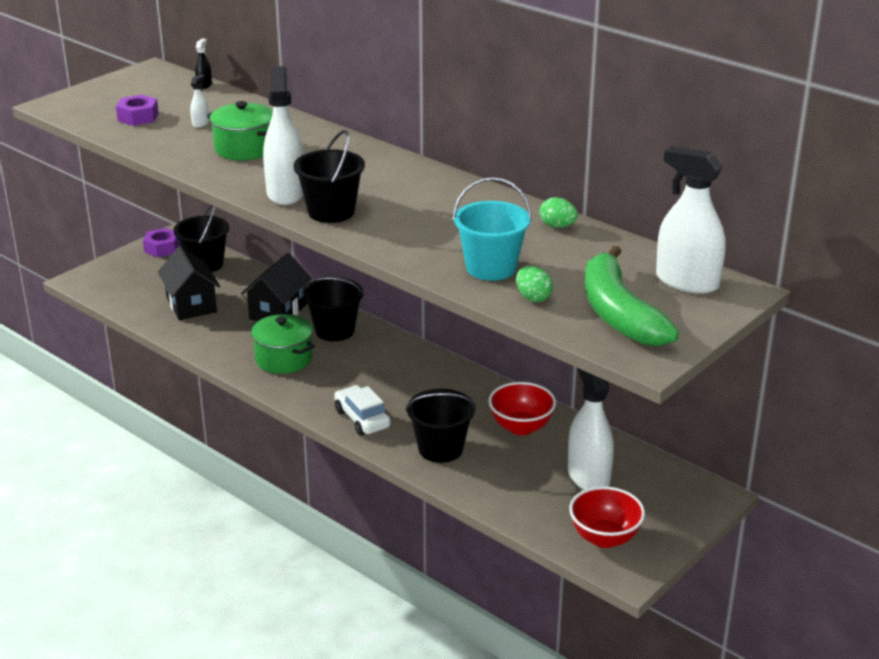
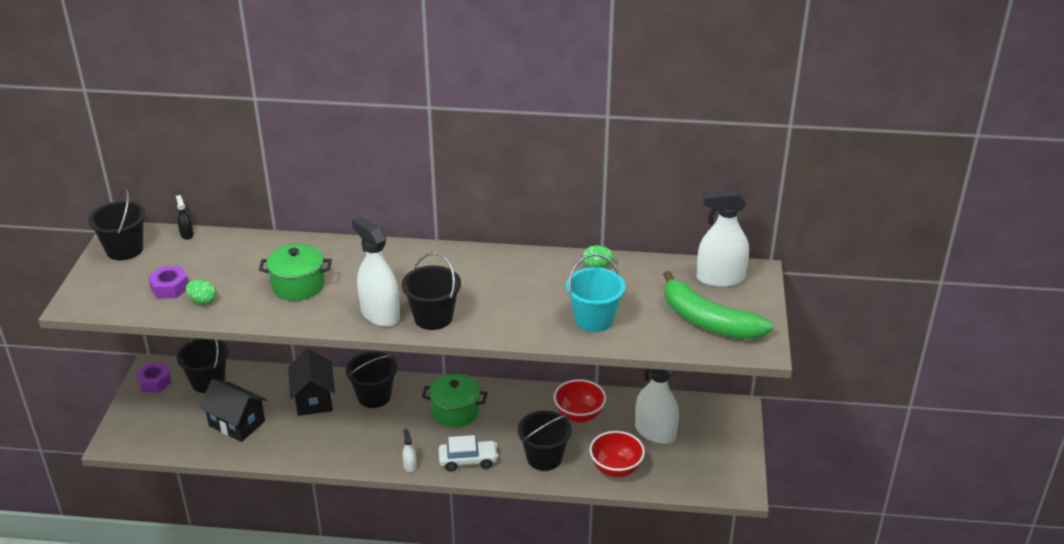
camera: 35 degrees left, 5 degrees up
(141, 81) = (124, 249): none -> black bucket
(200, 123) = (231, 274): white spray bottle -> white spray bottle (410, 466)
(284, 359) = (361, 438): green pot -> green pot (455, 412)
(362, 419) = (468, 460): white car -> white car turned 150 degrees clockwise
(533, 298) = (646, 332): green egg -> green egg (203, 301)
(604, 538) = (705, 472): red bowl -> red bowl (616, 469)

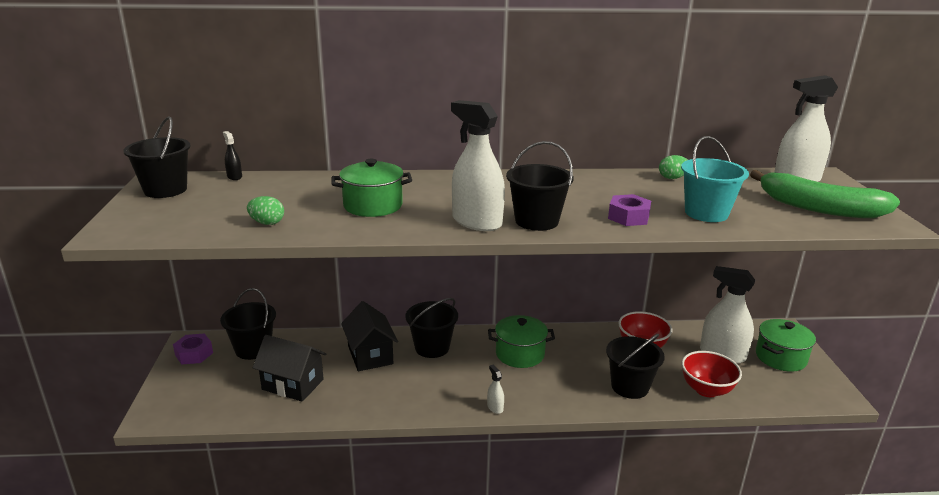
camera: 10 degrees left, 10 degrees down
(170, 287) = (225, 215): purple nut -> purple nut (628, 217)
(468, 460) = (554, 396): white car -> none
(712, 441) = (780, 357): none -> green pot

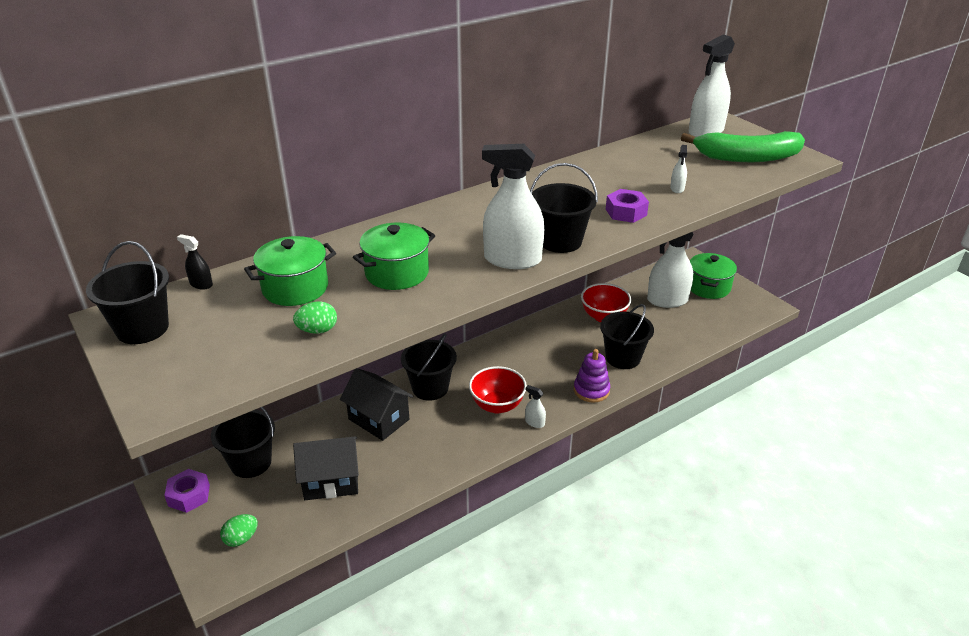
camera: 30 degrees left, 10 degrees up
(520, 354) = (512, 363): green pot -> green pot (295, 288)
(573, 402) = (591, 390): none -> purple stacking toy
(672, 178) = (616, 157): green egg -> green egg (241, 539)
(706, 213) = (677, 188): turquoise bucket -> white spray bottle
(706, 390) = (678, 337): red bowl -> red bowl (497, 405)

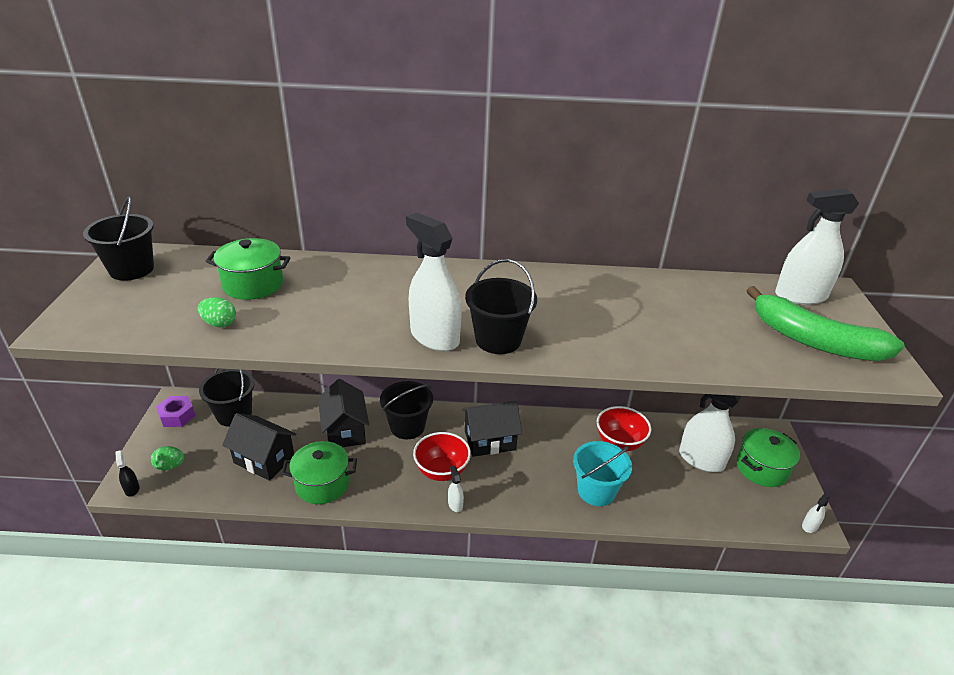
camera: 35 degrees right, 0 degrees up
(201, 284) = (205, 254): black spray bottle -> black spray bottle (132, 489)
(397, 273) = (333, 305): green pot -> green pot (322, 484)
(509, 363) = (490, 440): none -> black house
(591, 390) = (534, 504): purple stacking toy -> none
(623, 358) = (596, 491): black bucket -> turquoise bucket
(626, 212) = (598, 340): purple nut -> none
(677, 188) = (685, 340): white spray bottle -> white spray bottle (810, 526)

